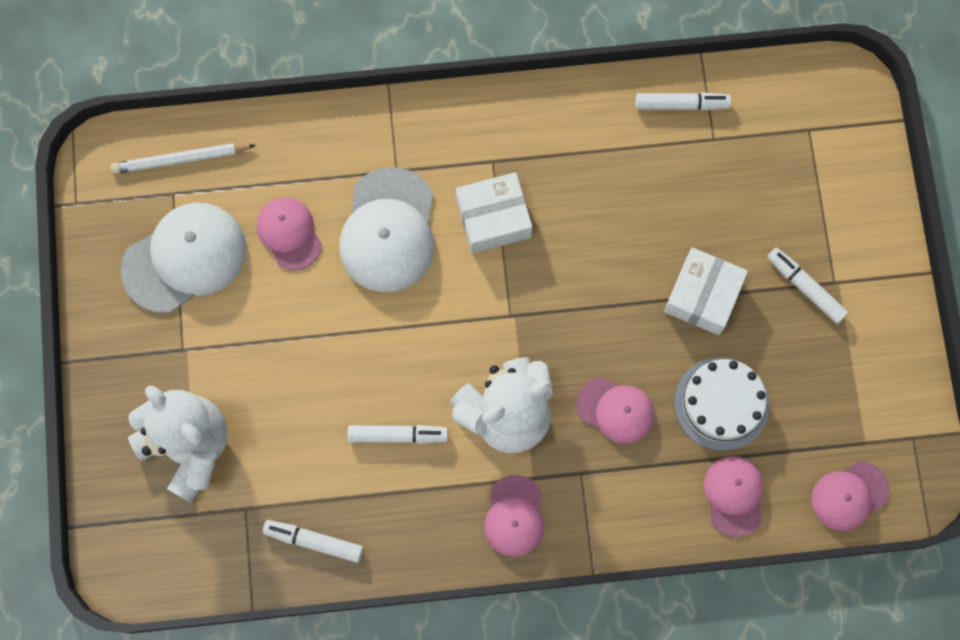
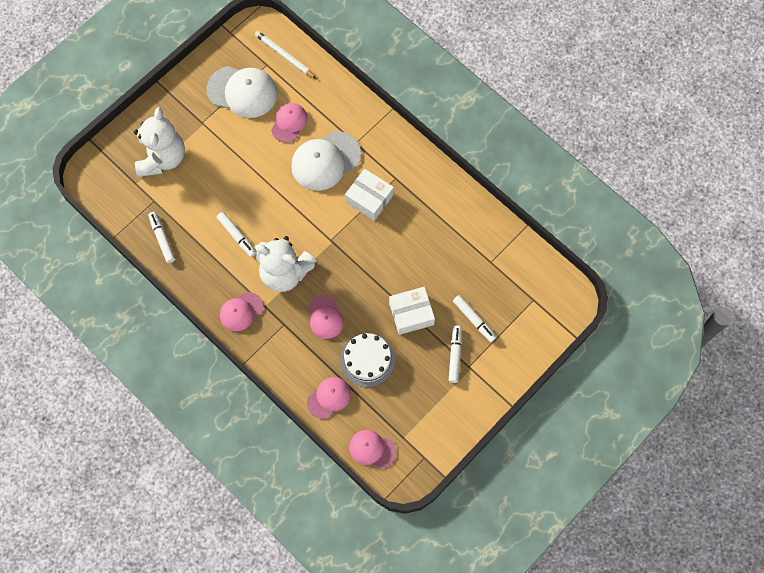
camera: 50 degrees right, 5 degrees down
(681, 104) = (494, 236): white marker -> white marker (474, 320)

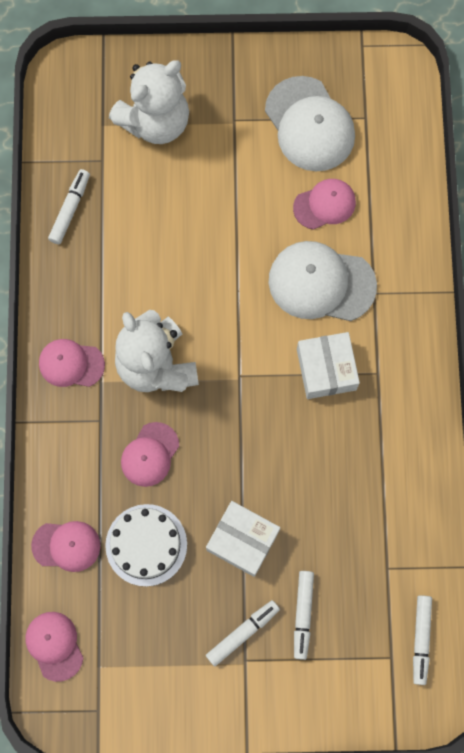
camera: 45 degrees right, 5 degrees up
(237, 236) = (147, 278): white marker -> white marker (421, 639)
(284, 56) = (394, 124): white pencil -> none

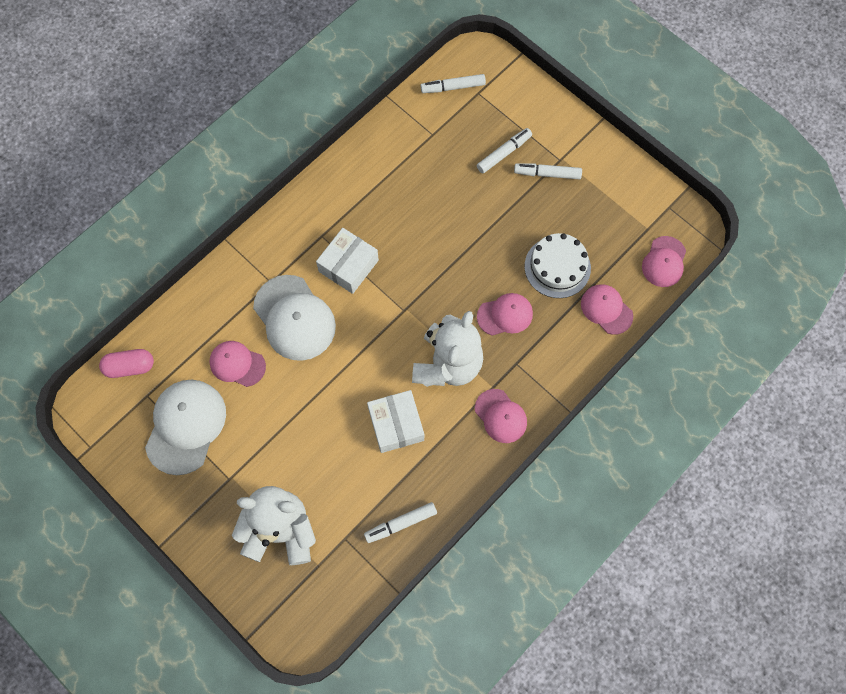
camera: 135 degrees left, 5 degrees down
(242, 540) = (498, 219): white box -> white box (396, 425)
(403, 125) = (130, 367): none -> pink capsule
(421, 639) = (453, 87): white marker -> white marker turned 150 degrees counterclockwise

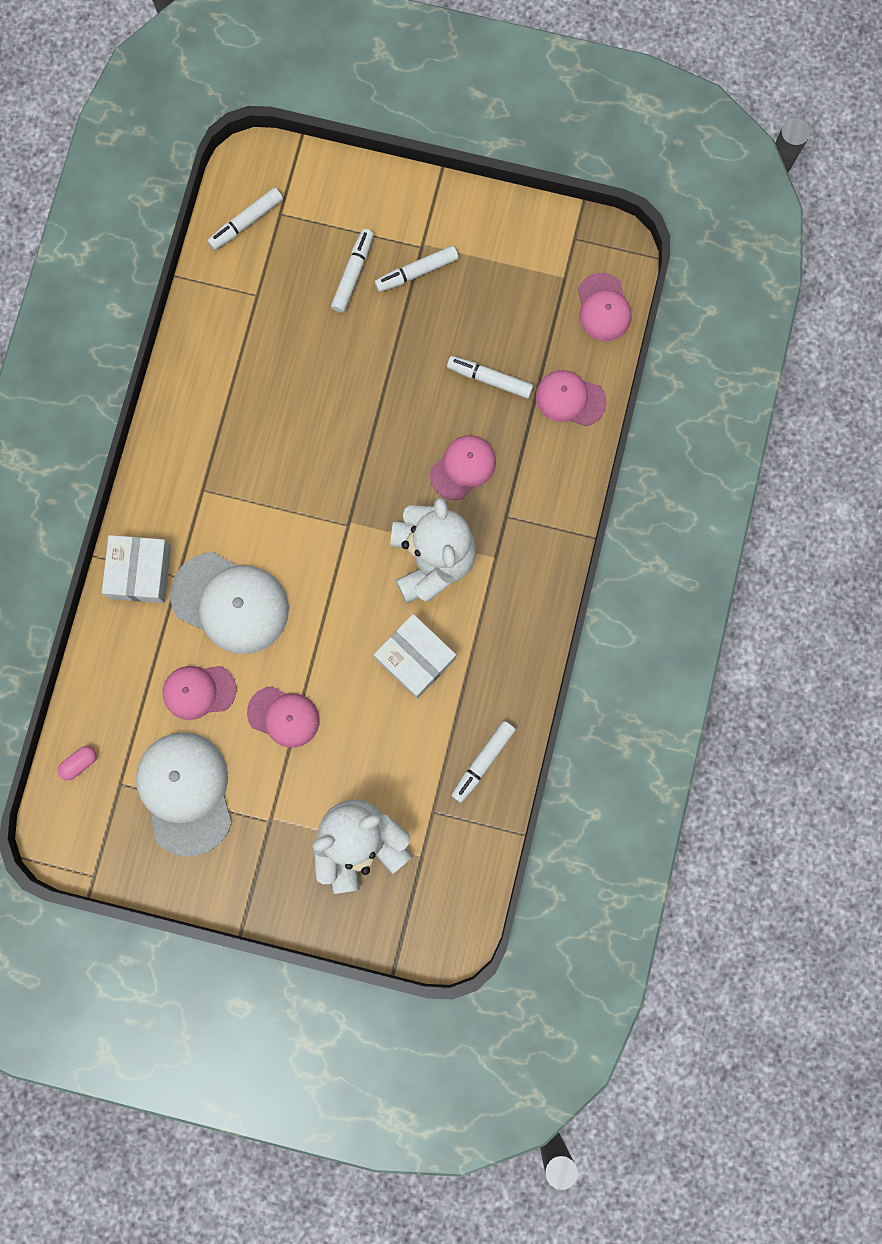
camera: 30 degrees left, 10 degrees up
(130, 367) = (79, 763): pink capsule -> pink capsule, size x0.63
(348, 266) = (254, 508): white box -> white box (140, 572)
(500, 416) = (522, 584): pink cap -> pink cap (284, 716)
(557, 267) = (489, 379): white cake -> white marker

